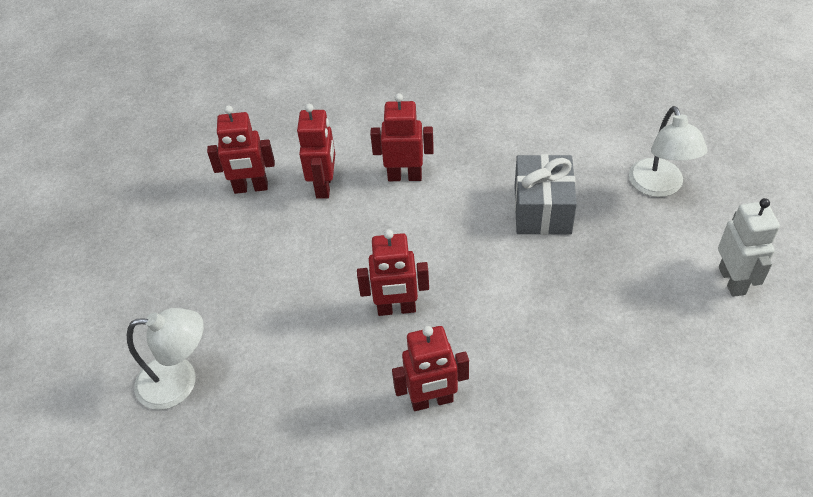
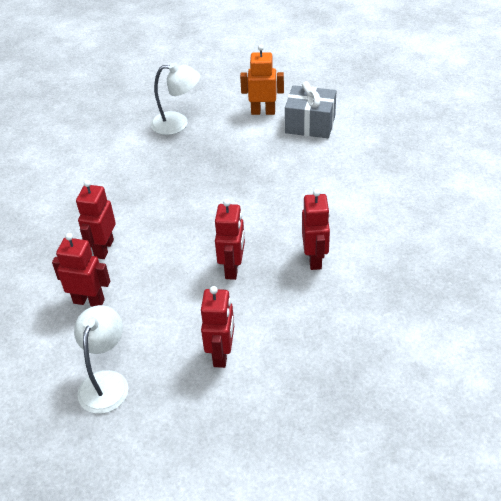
camera: 80 degrees left, 5 degrees down
(179, 381) = (261, 414): white lamp -> white lamp (106, 382)
(251, 188) = (65, 354): red robot -> red robot (221, 354)
(542, 210) = (173, 180): grey gift -> grey gift (310, 124)
(732, 280) = (263, 112): white robot -> orange robot

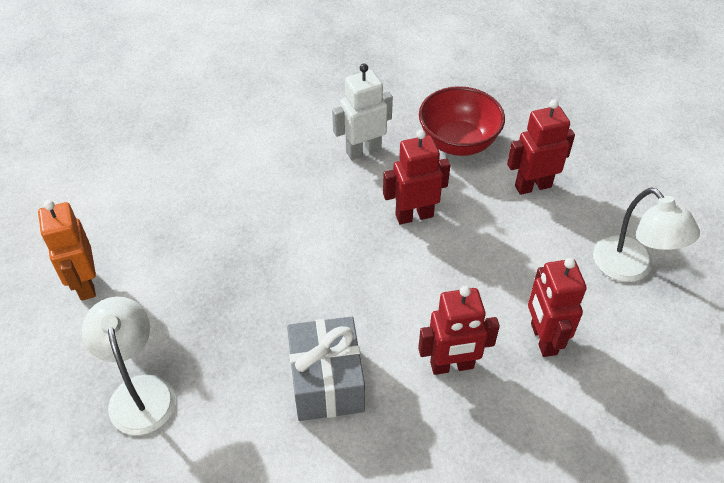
camera: 115 degrees left, 5 degrees up
(106, 382) = (631, 268): white lamp -> white lamp turned 105 degrees counterclockwise
(296, 322) = (458, 142): none -> red bowl
(310, 124) = (107, 220): grey gift -> grey gift (327, 382)
(315, 259) = (363, 150): red robot -> white robot

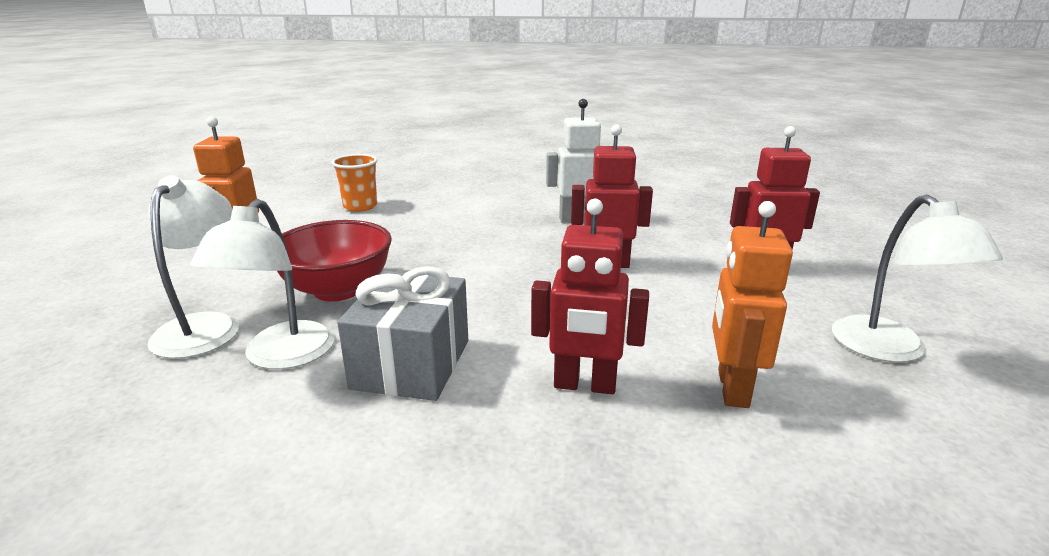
camera: 20 degrees right, 25 degrees down
(147, 180) = (360, 206): none -> orange cup
(227, 405) = (281, 357): none -> white lamp
(458, 142) = (684, 228): red bowl -> red bowl (337, 290)
(543, 339) = (732, 388): red robot -> orange robot

